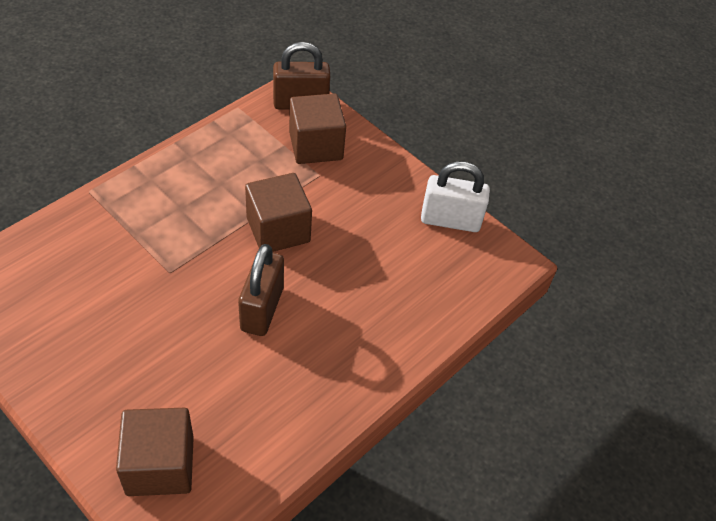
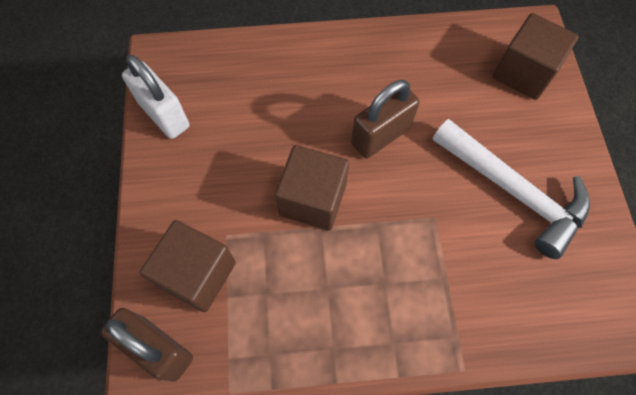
camera: 135 degrees left, 15 degrees up
(111, 332) = (513, 191): none -> white hammer

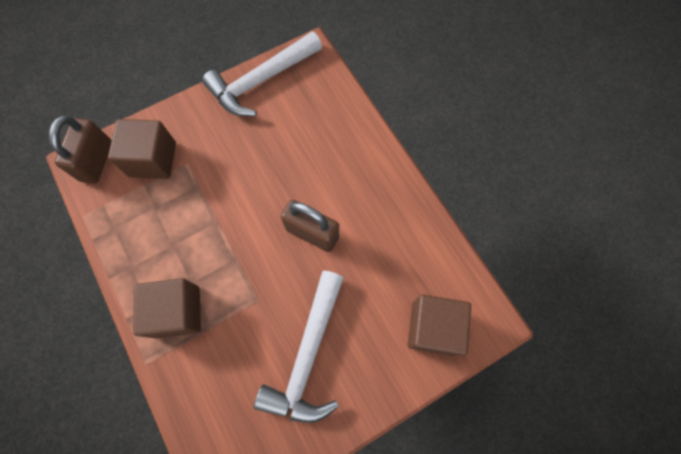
camera: 65 degrees right, 5 degrees up
(164, 115) = (262, 81): white padlock -> white hammer
(313, 199) = (237, 207): brown cube -> brown cube (177, 311)

